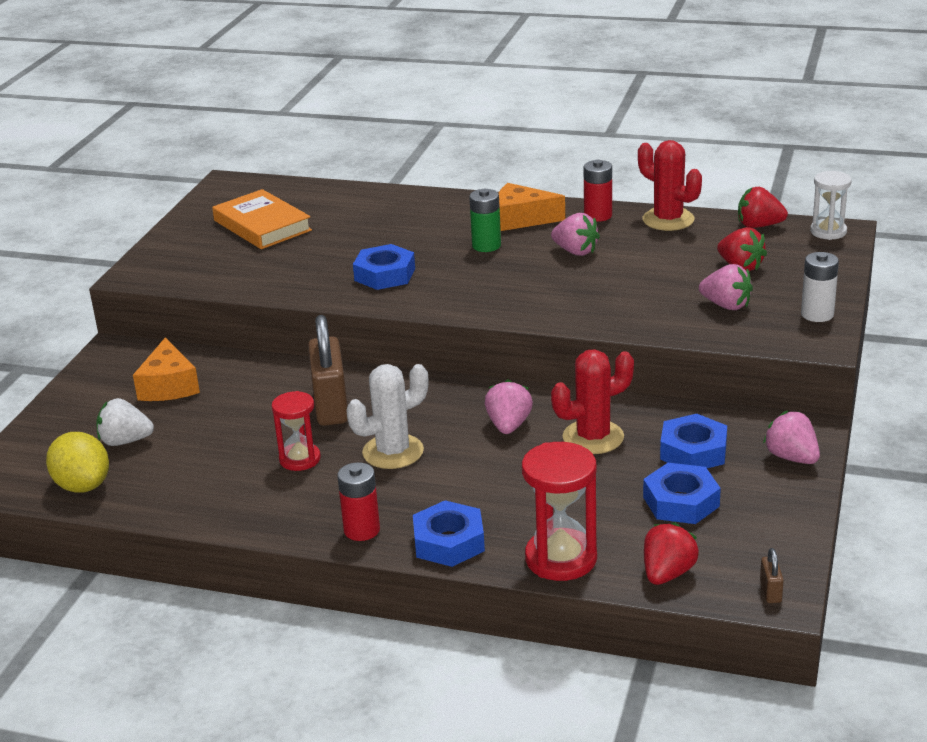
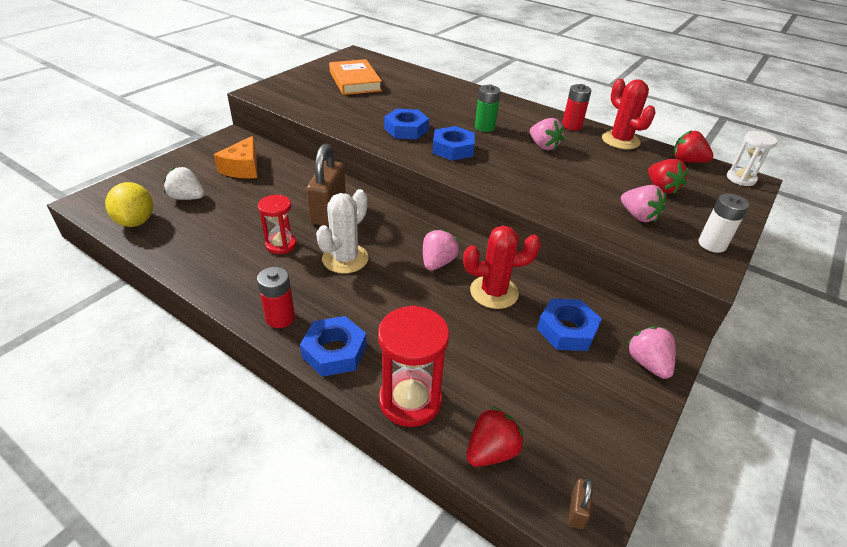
camera: 15 degrees right, 10 degrees up
(393, 452) = (345, 259): white cactus -> white cactus turned 45 degrees counterclockwise
(522, 219) = (519, 116): orange cheese -> none
(681, 502) = (536, 376): blue nut -> blue nut (453, 149)

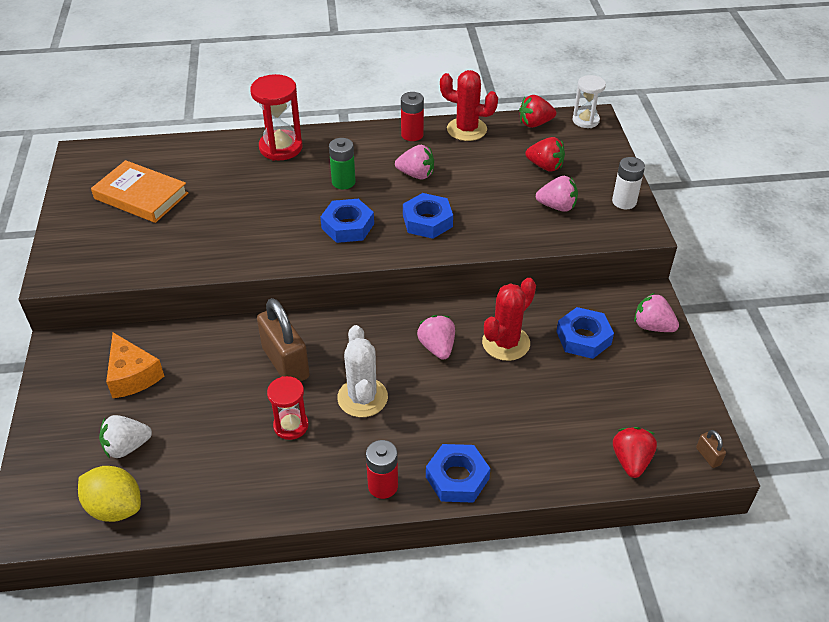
camera: 40 degrees left, 5 degrees up
(406, 129) = (278, 229): blue nut -> blue nut (427, 221)
(410, 400) = (549, 469): red hourglass -> red hourglass (281, 147)

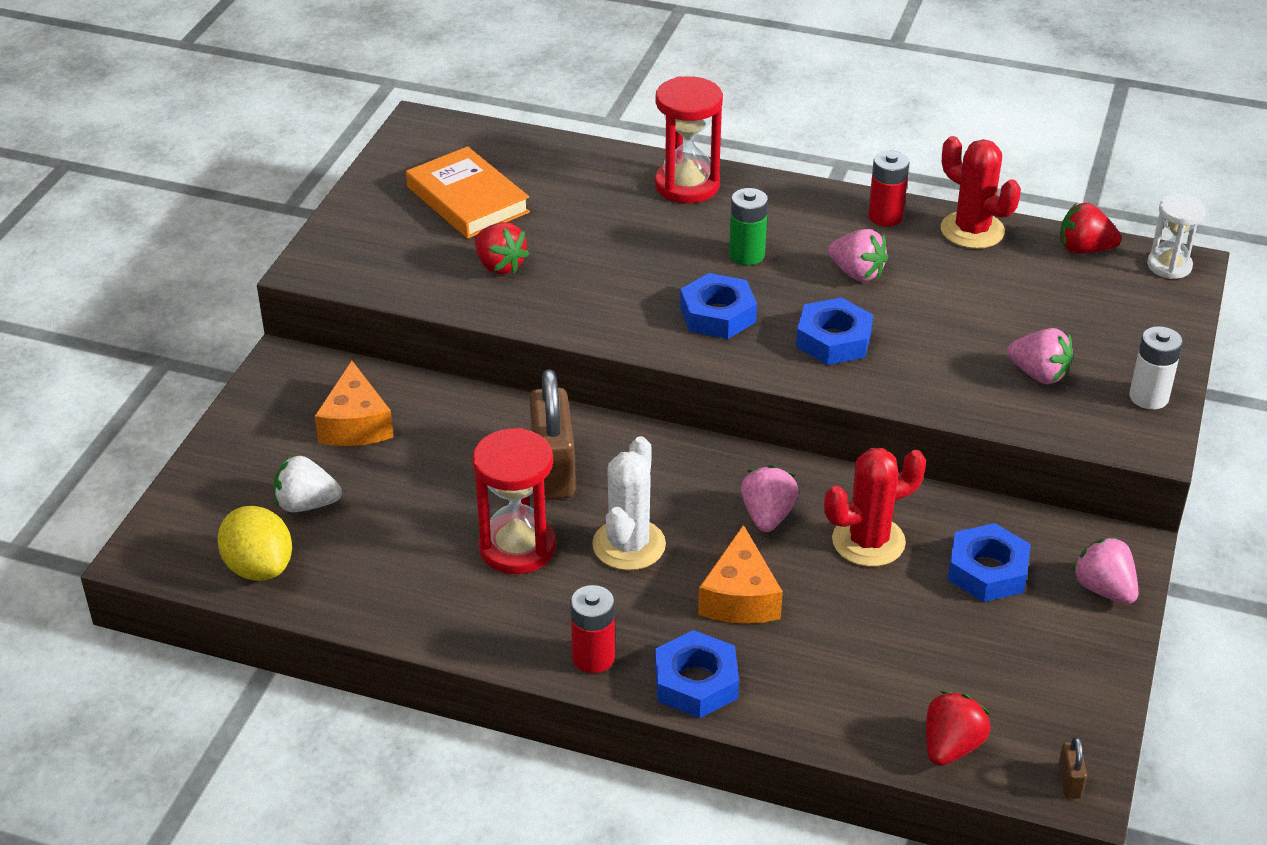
camera: 25 degrees right, 5 degrees down
(291, 425) = (517, 547): red hourglass -> red hourglass, size x1.56
(451, 408) = (739, 597): none -> orange cheese
(545, 166) = (1058, 314): red strawberry -> red strawberry (499, 266)

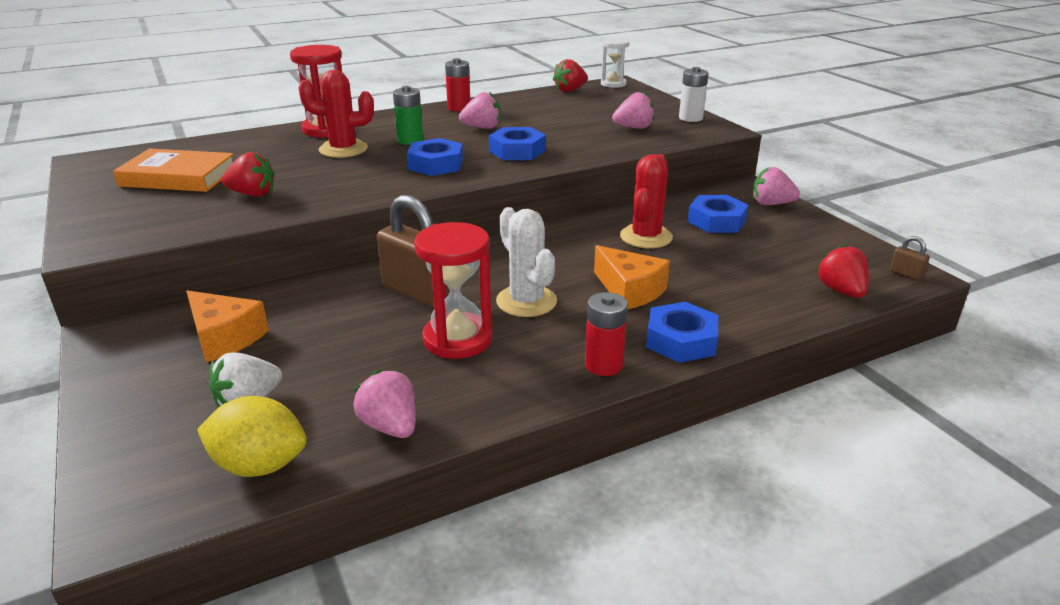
camera: 45 degrees left, 10 degrees down
(767, 516) = (579, 251): pink strawberry -> pink strawberry (390, 426)
(972, 230) = (509, 100): red cactus -> red cactus (343, 149)

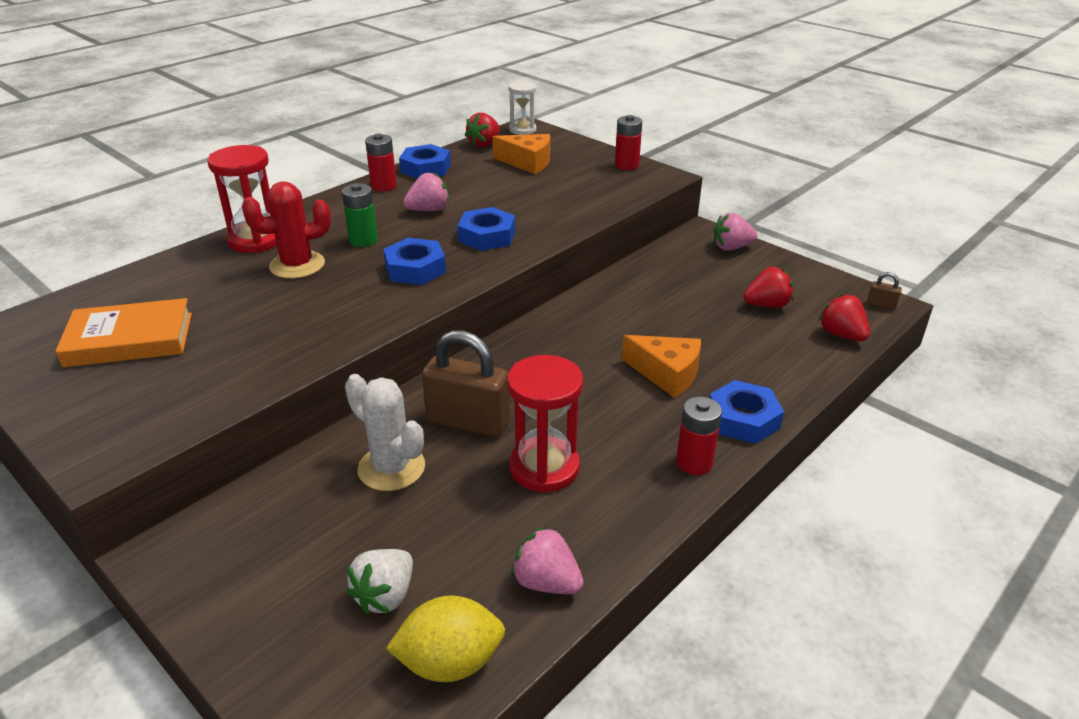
camera: 20 degrees left, 5 degrees up
(224, 338) = (302, 526): orange cheese -> orange cheese (527, 163)
(252, 194) = (241, 347): red strawberry -> red strawberry (767, 305)
(526, 301) = (580, 408): white cactus -> white cactus (391, 468)
(634, 128) = (581, 186): pink strawberry -> none
(646, 237) = (644, 308): red cactus -> none
(690, 118) = (626, 165): white battery -> red battery
(716, 221) = (696, 277): blue nut -> blue nut (425, 168)

